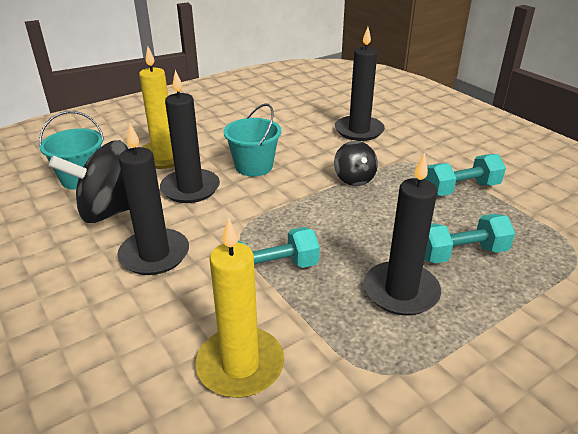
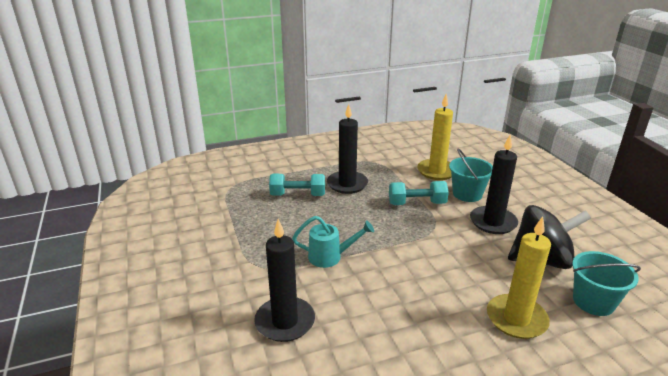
camera: 165 degrees left, 5 degrees down
(190, 188) = (478, 271): black candle -> none
(254, 166) = (418, 287): turquoise bucket -> turquoise bucket (467, 194)
(354, 179) = (330, 257): black spinning top -> turquoise watering can
(461, 189) = (252, 234): turquoise dumbbell -> none

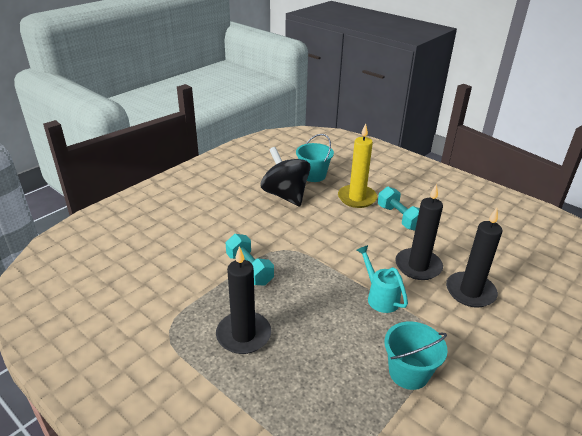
camera: 120 degrees left, 5 degrees up
(298, 195) = (299, 371): turquoise dumbbell -> turquoise dumbbell (399, 217)
(436, 171) = (169, 271): yellow candle -> none
(467, 194) = (209, 242): turquoise bucket -> turquoise bucket (408, 372)
(493, 222) = (250, 221): black candle -> black candle (418, 266)

